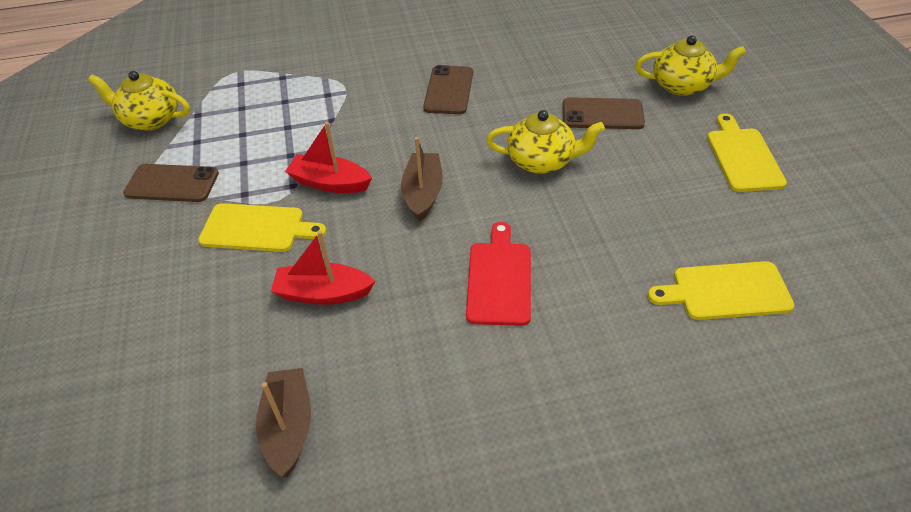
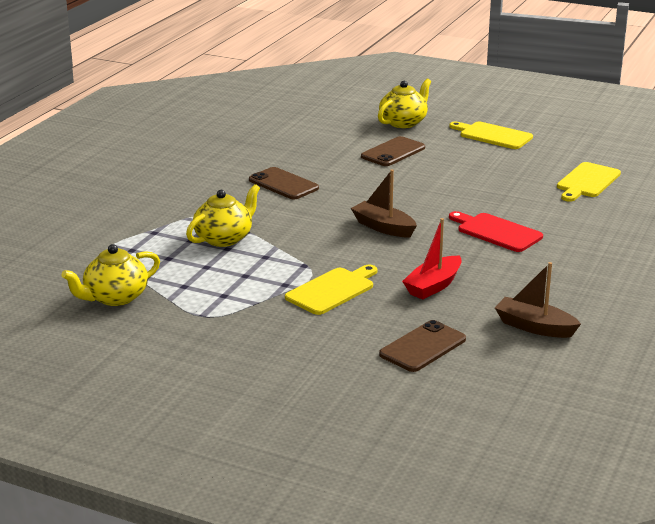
camera: 55 degrees left, 20 degrees down
(172, 183) = (224, 308): brown phone -> brown phone (423, 347)
(330, 183) = (322, 252): red boat -> none
(542, 161) = (409, 184): yellow teapot -> yellow teapot (224, 238)

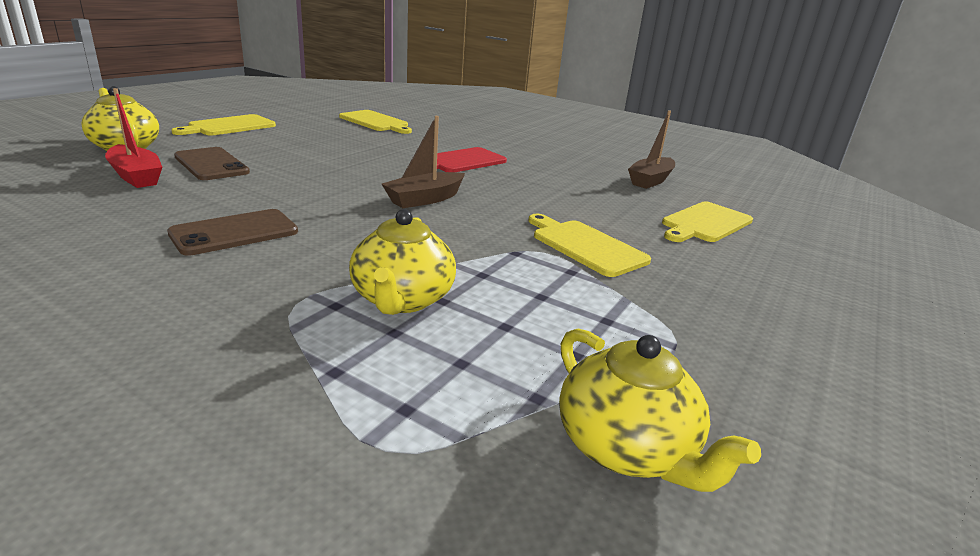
camera: 85 degrees left, 0 degrees up
(224, 238) = (402, 300): yellow teapot -> yellow teapot turned 135 degrees counterclockwise
(423, 347) = (705, 223): brown phone -> yellow cutting board
(433, 286) = (574, 200): red boat -> red boat (136, 176)

